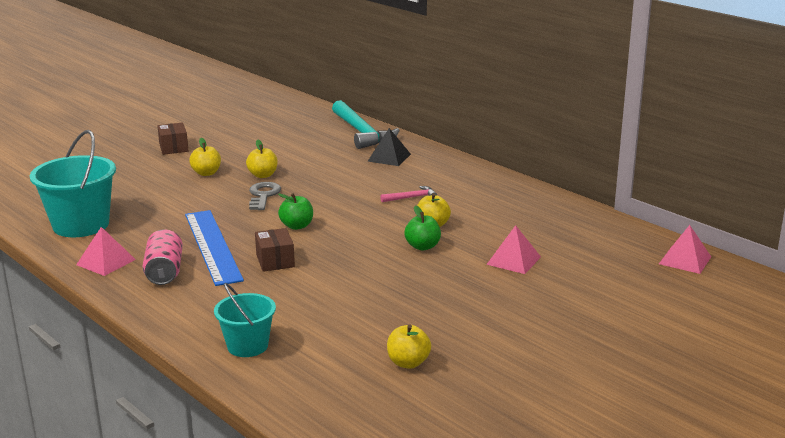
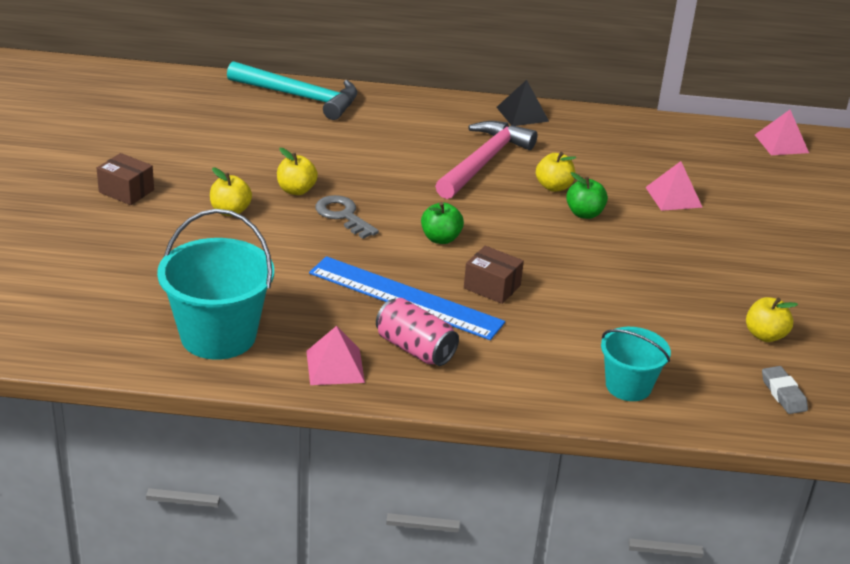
camera: 45 degrees left, 10 degrees up
(346, 400) = (783, 394): none -> grey eraser
(389, 157) = (382, 120): black pyramid -> black pyramid (522, 114)
(411, 197) = (484, 162): pink hammer -> pink hammer, size x2.24

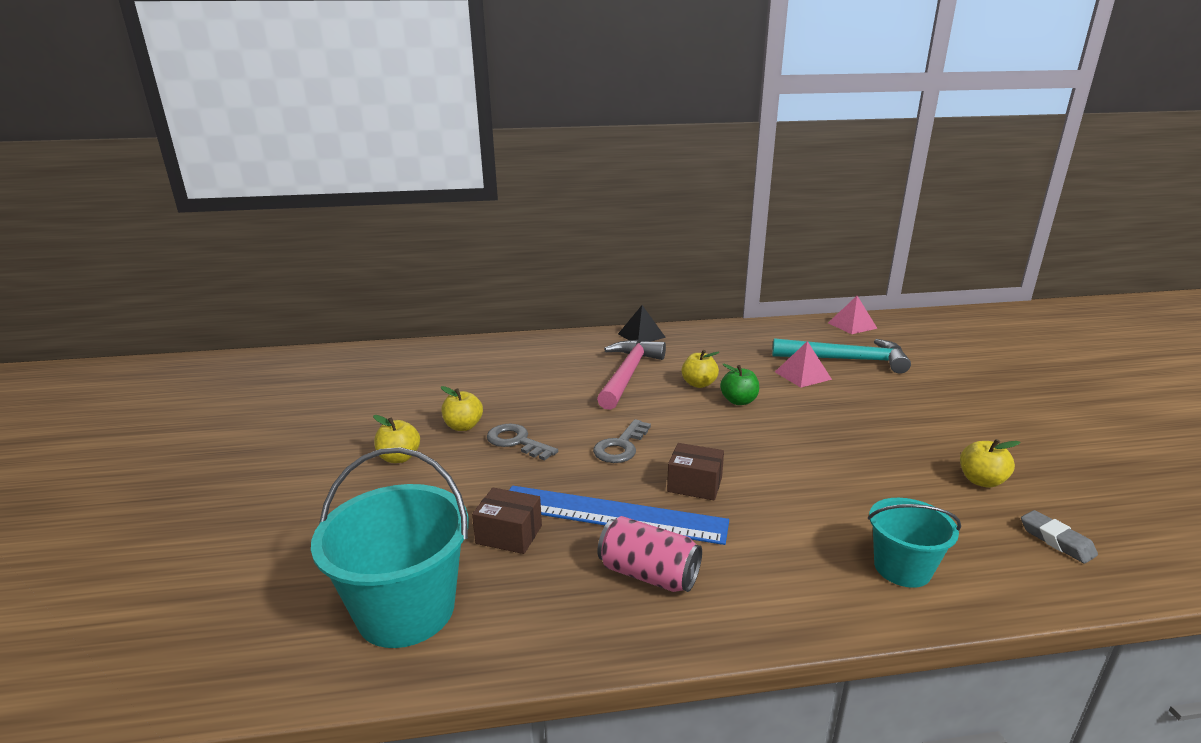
camera: 10 degrees left, 10 degrees down
(126, 191) = (284, 457): brown box -> brown box (509, 534)
(300, 97) = (448, 351): turquoise hammer -> turquoise hammer (846, 360)
(335, 366) = (563, 620): pink pyramid -> none
(440, 238) = (621, 446): green apple -> grey key

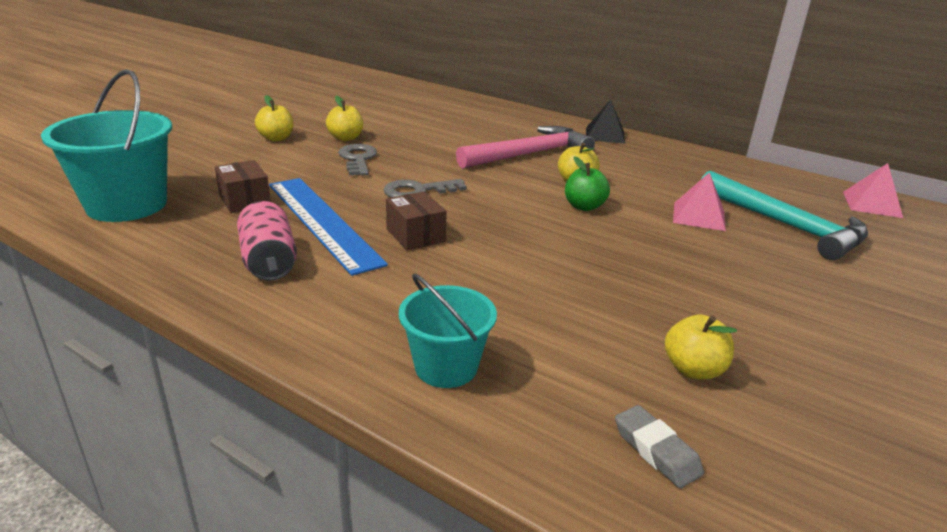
camera: 40 degrees right, 5 degrees up
(1056, 540) = (656, 451): grey eraser -> grey eraser turned 45 degrees counterclockwise

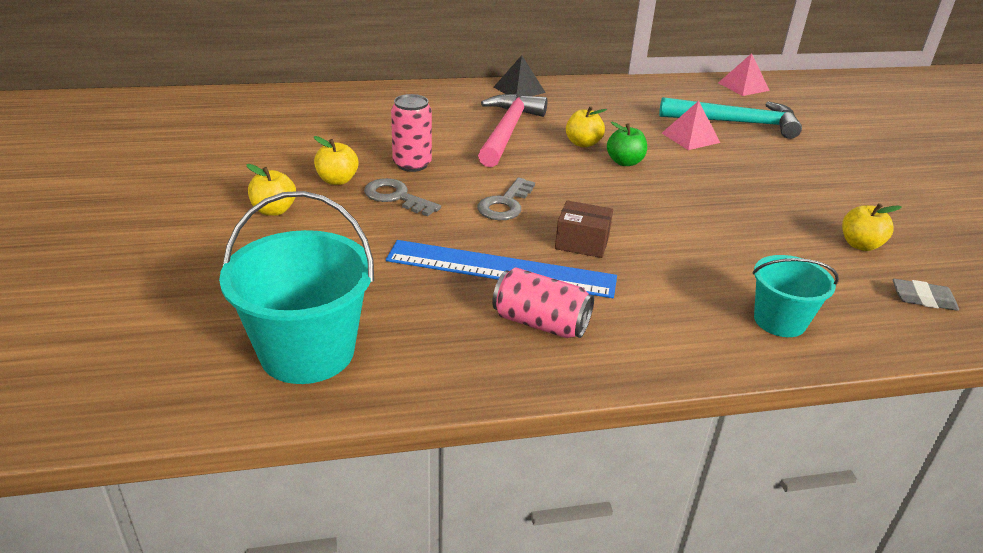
camera: 45 degrees left, 5 degrees up
(245, 200) = (399, 286): brown box -> none
(412, 147) = (412, 164): none -> pink can

